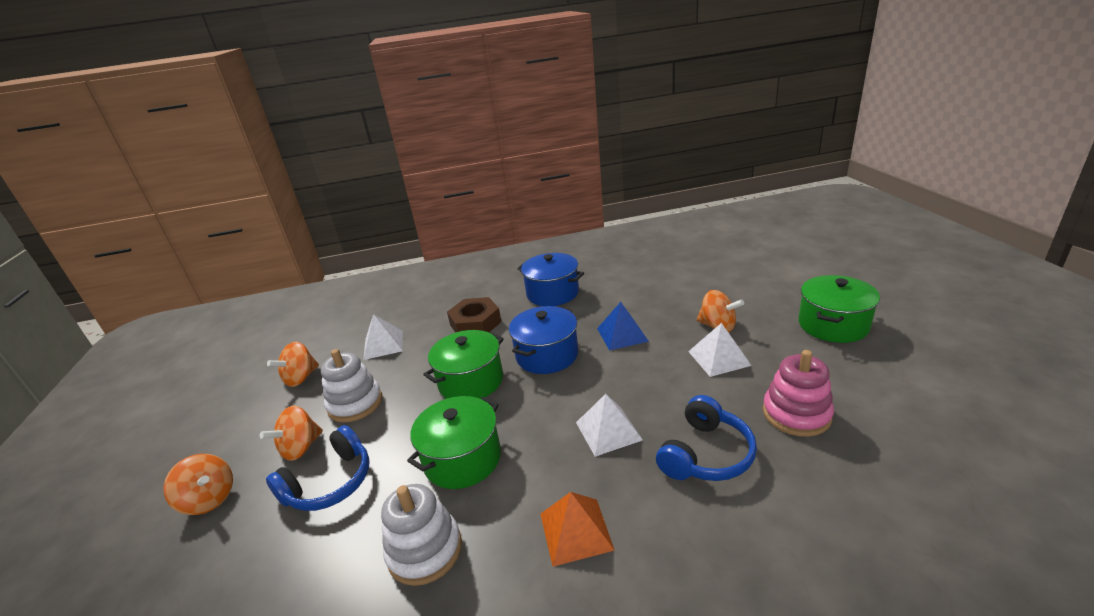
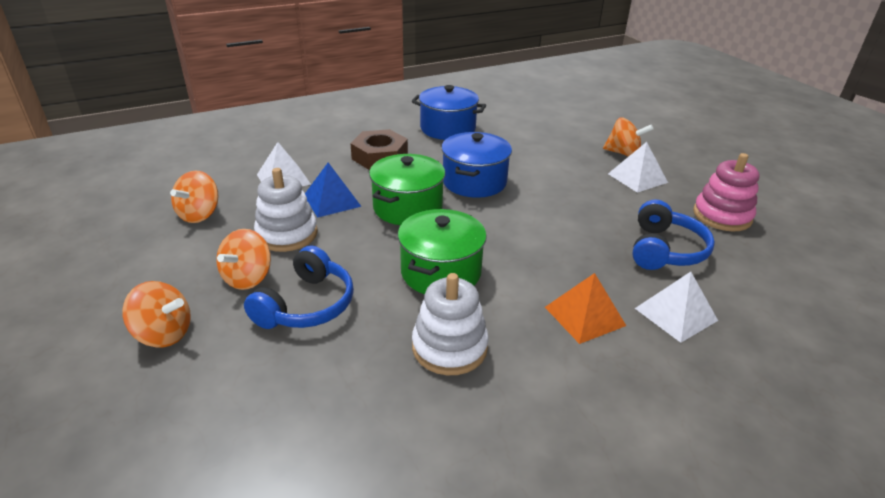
camera: 20 degrees left, 5 degrees up
(608, 431) = (570, 239): white pyramid -> white pyramid (676, 314)
(622, 334) = (539, 162): blue pyramid -> blue pyramid (332, 200)
(833, 325) = (718, 150): green pot -> none

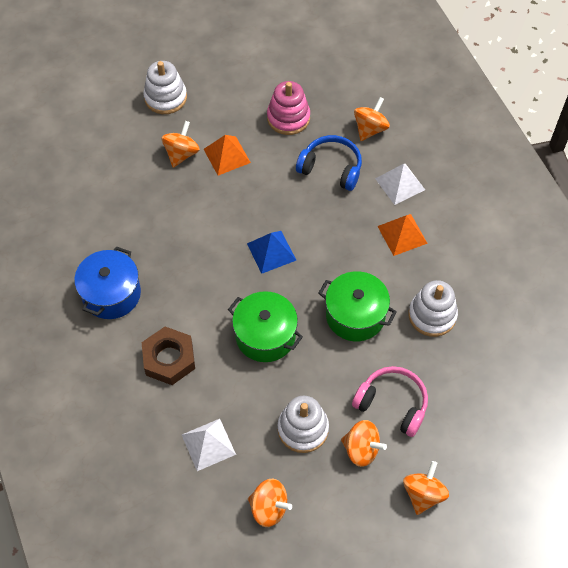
camera: 85 degrees left, 25 degrees up
(306, 305) = (392, 404): blue headphones -> pink headphones
(332, 200) = (251, 397): blue pyramid -> blue pyramid (271, 251)
(474, 182) = (225, 280): blue pot -> none
(637, 178) = (227, 155): white pyramid -> orange pyramid
(689, 143) = (165, 97): none -> white stacking toy
(757, 284) = (370, 129): none -> orange spinning top

